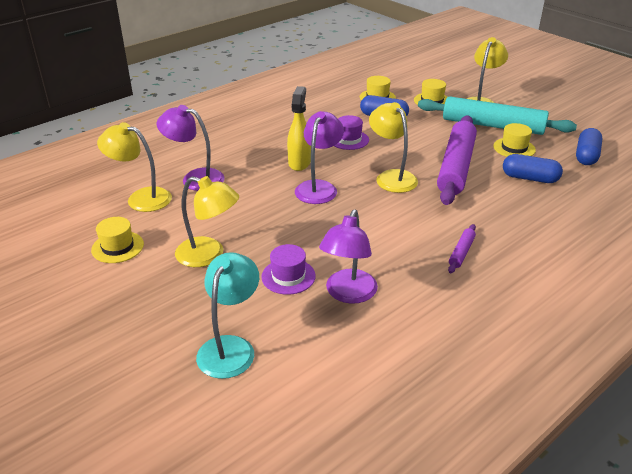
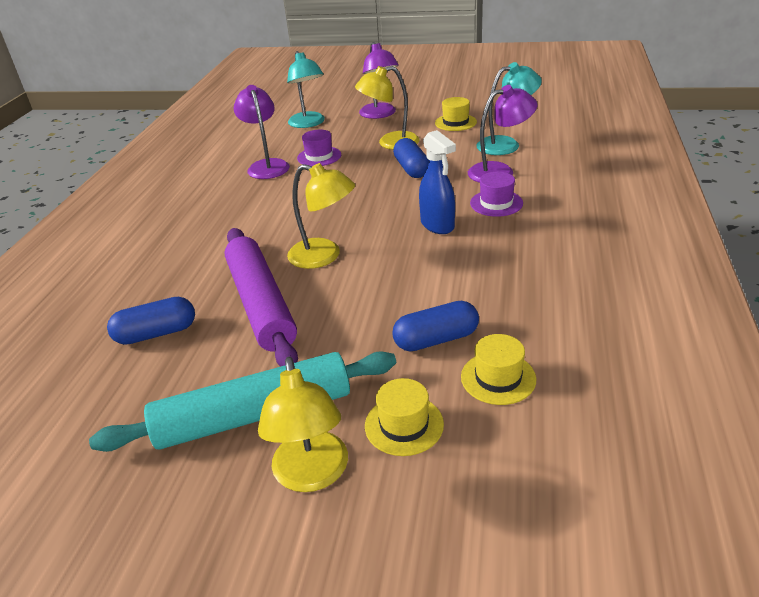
camera: 145 degrees right, 0 degrees up
(141, 198) = (506, 144): yellow lamp -> turquoise lamp
(299, 163) = (437, 225): yellow spray bottle -> blue spray bottle
(319, 187) = (382, 213): purple lamp -> purple lamp (380, 114)
(348, 140) = (429, 277): purple hat -> purple hat (496, 203)
(461, 252) = (199, 222): purple rolling pin -> none
(514, 148) = (197, 379): yellow hat -> none
(586, 156) = (73, 422): blue capsule -> blue capsule (411, 169)

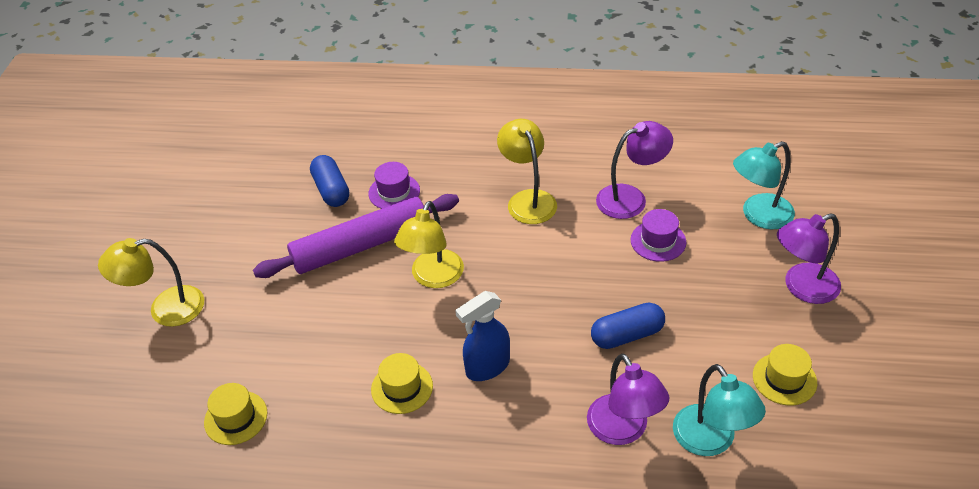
camera: 85 degrees right, 10 degrees up
(254, 415) = (228, 268): turquoise rolling pin -> none
(390, 143) = (703, 307): yellow lamp -> yellow lamp (528, 199)
(404, 425) = (198, 356): yellow hat -> yellow hat (402, 387)
(436, 339) = (292, 373): blue capsule -> none
(496, 203) = (536, 424): purple hat -> purple hat (394, 192)

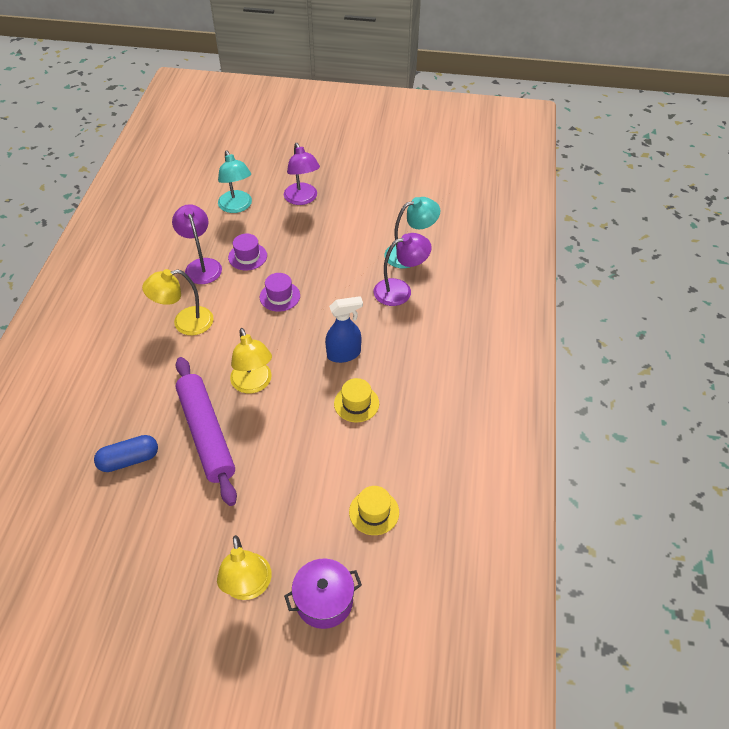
camera: 90 degrees left, 5 degrees up
(134, 377) = (324, 601): none -> purple pot
(394, 192) = (147, 411): purple hat -> purple hat (280, 296)
(433, 277) = (253, 384): yellow lamp -> yellow lamp turned 45 degrees clockwise
(487, 367) = (344, 354): blue spray bottle -> blue spray bottle turned 75 degrees counterclockwise
(627, 335) = (327, 281): blue capsule -> none
(784, 379) = (369, 218): yellow hat -> none

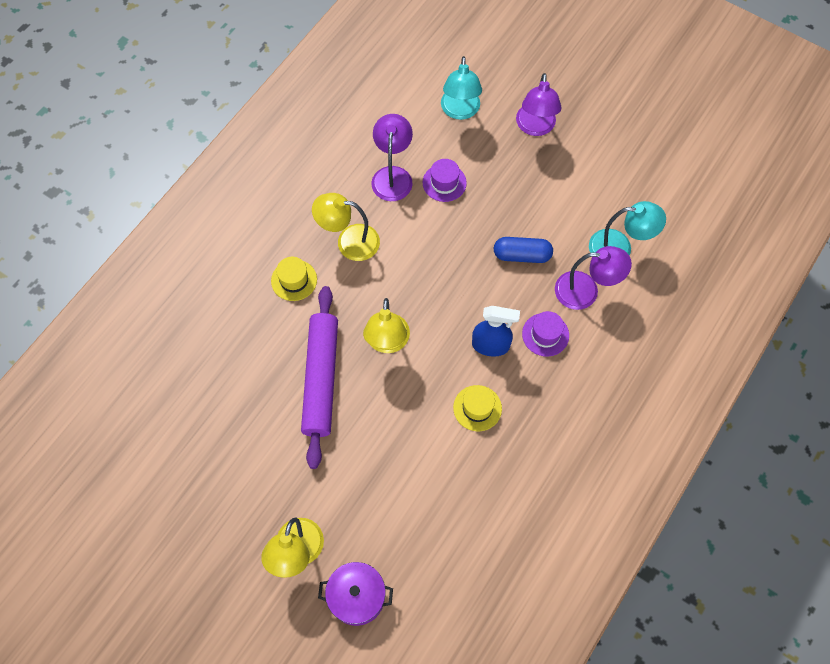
camera: 25 degrees right, 15 degrees up
(129, 460) = (241, 376): blue capsule -> blue capsule (522, 255)
(280, 296) = (456, 247): purple hat -> purple hat (545, 334)
(374, 512) = (440, 532): yellow hat -> yellow hat (294, 280)

